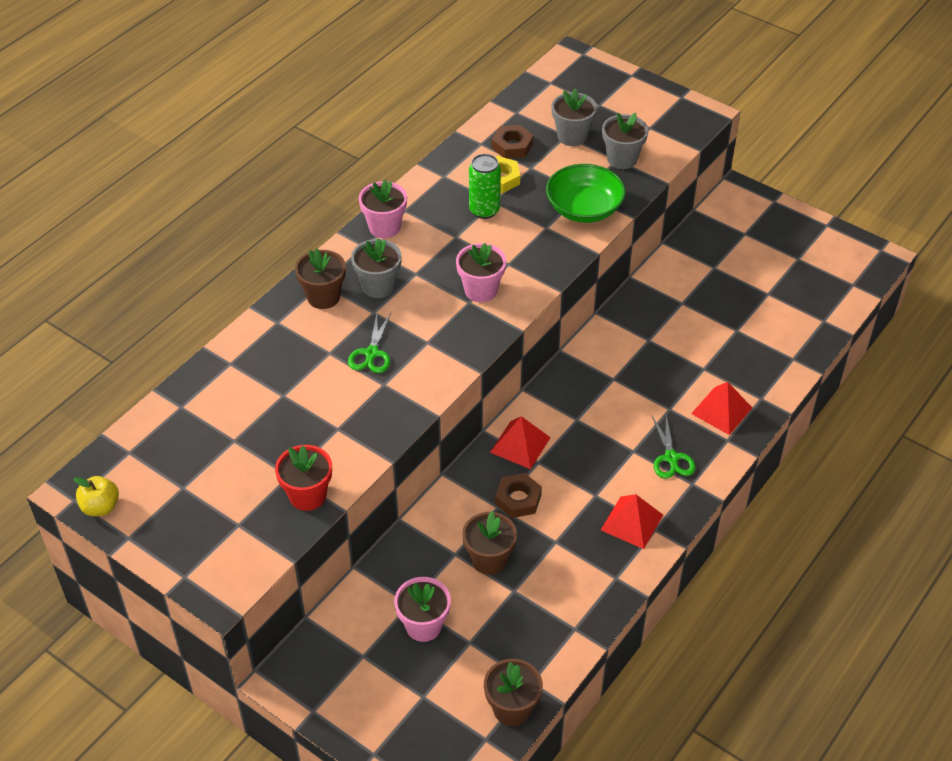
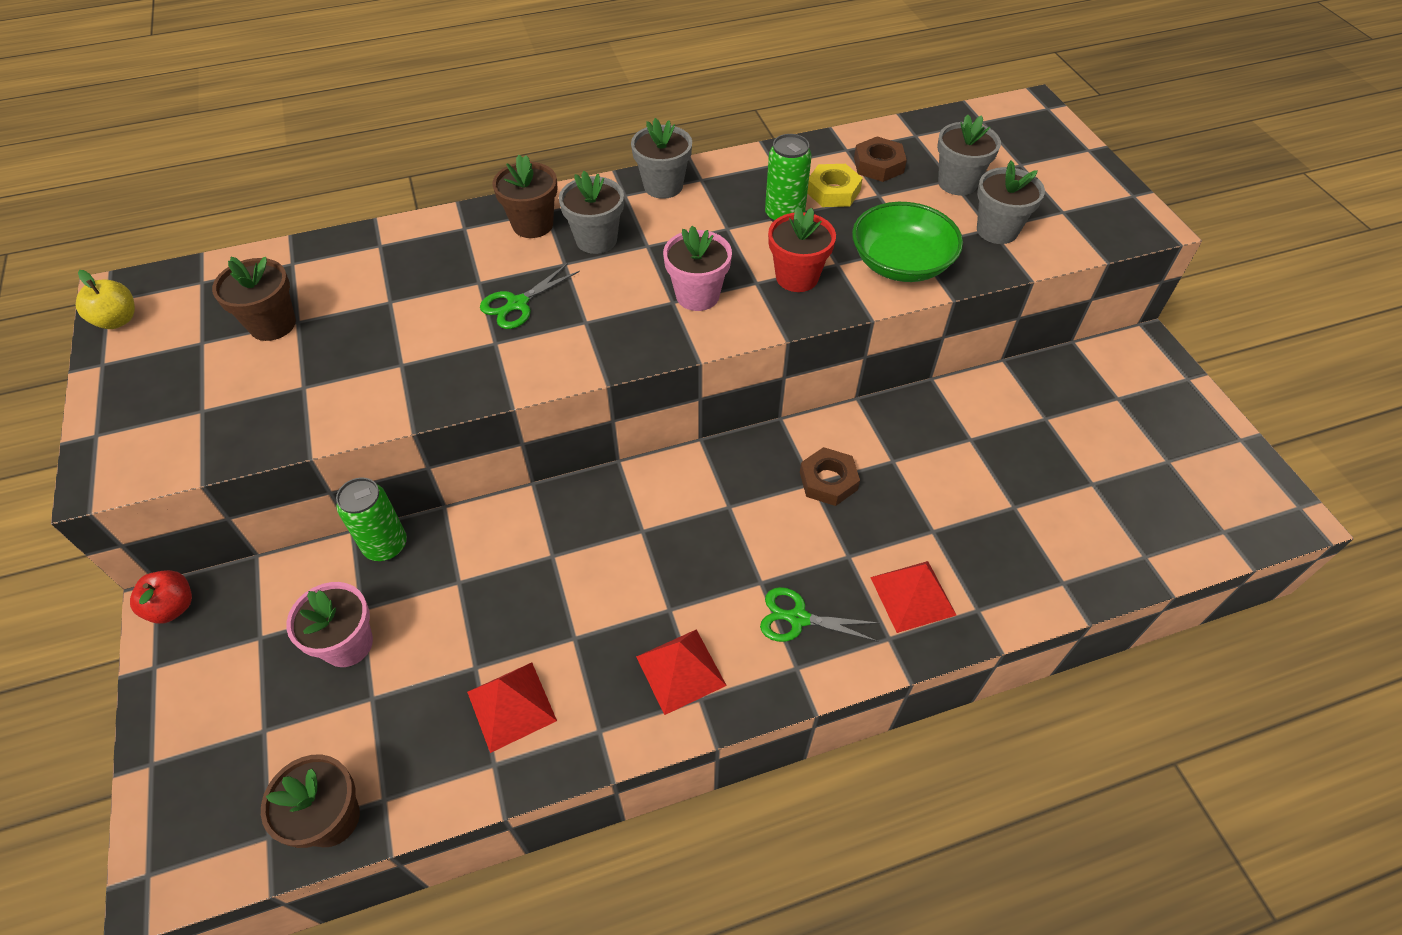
camera: 35 degrees right, 5 degrees up
(285, 675) = (173, 607): none -> red apple
(307, 495) = (294, 419): red flower pot -> red flower pot (797, 277)
(384, 227) = (663, 186): pink flower pot -> grey flower pot
(386, 561) = (386, 545): none -> green can
(489, 560) = (485, 612): brown flower pot -> brown flower pot (272, 324)
(518, 499) = (581, 560): brown nut -> brown nut (828, 481)
(520, 444) = (641, 499): red pyramid -> red pyramid (511, 706)
(671, 458) = (798, 618): green scissors -> green scissors turned 75 degrees clockwise

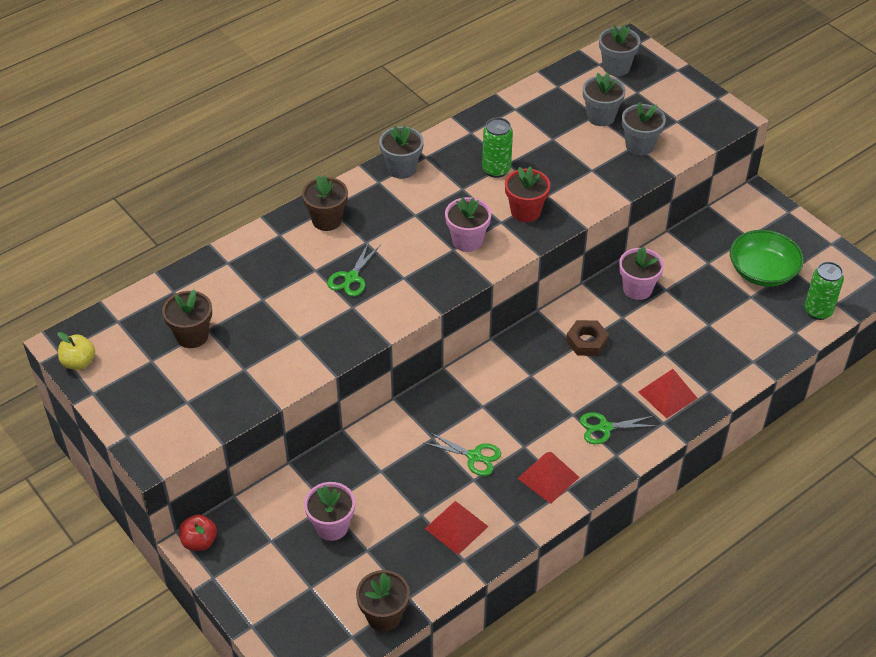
camera: 20 degrees left, 5 degrees down
(386, 545) = (318, 464): green can -> green can (818, 311)
(593, 602) = (474, 456): none -> green scissors
(596, 240) = (378, 220): grey flower pot -> grey flower pot (616, 67)
(833, 191) = (520, 144): yellow nut -> none
(878, 165) = (542, 116): brown nut -> none
(901, 263) = (588, 185): green bowl -> green bowl (762, 271)
(930, 427) = (637, 289): none -> pink flower pot

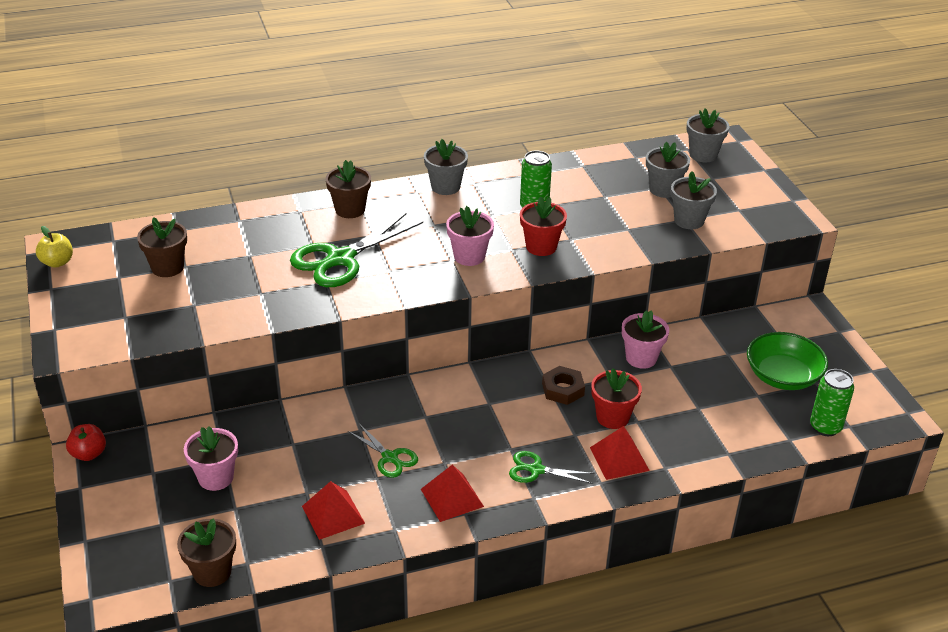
camera: 20 degrees right, 10 degrees down
(351, 278) = (341, 259): green scissors -> green scissors, size x1.90
(642, 356) = (612, 417): none -> red flower pot

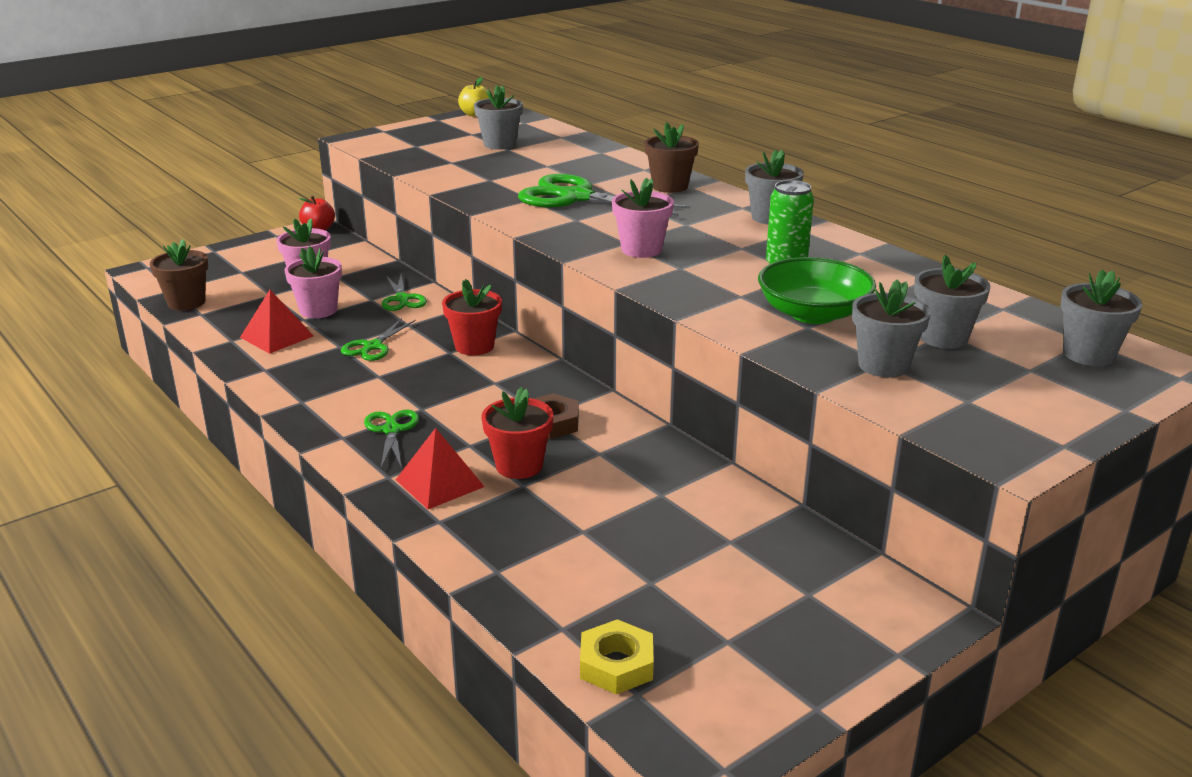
camera: 70 degrees right, 10 degrees down
(167, 267) = (500, 144): brown flower pot -> grey flower pot
(305, 424) = (402, 299): none -> green scissors
(452, 497) = (324, 390): red pyramid -> none
(541, 247) = (703, 282): red flower pot -> red flower pot (474, 346)
(641, 358) = (659, 468): pink flower pot -> pink flower pot (318, 310)
(782, 376) = (717, 602): green bowl -> green bowl (813, 314)
(825, 427) = (616, 664): green can -> yellow nut

